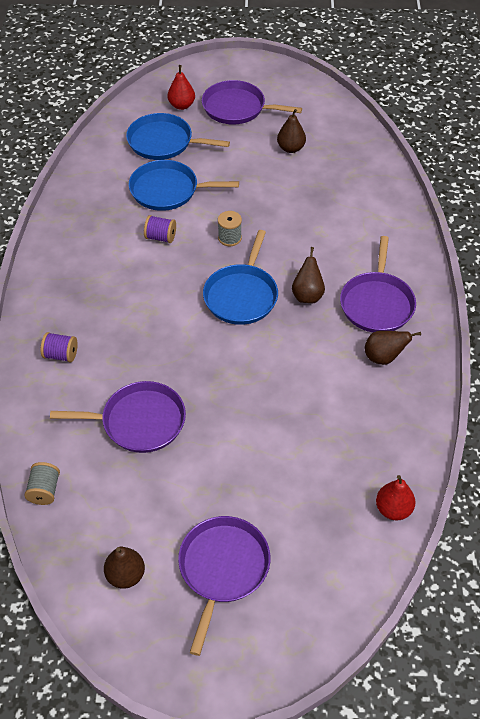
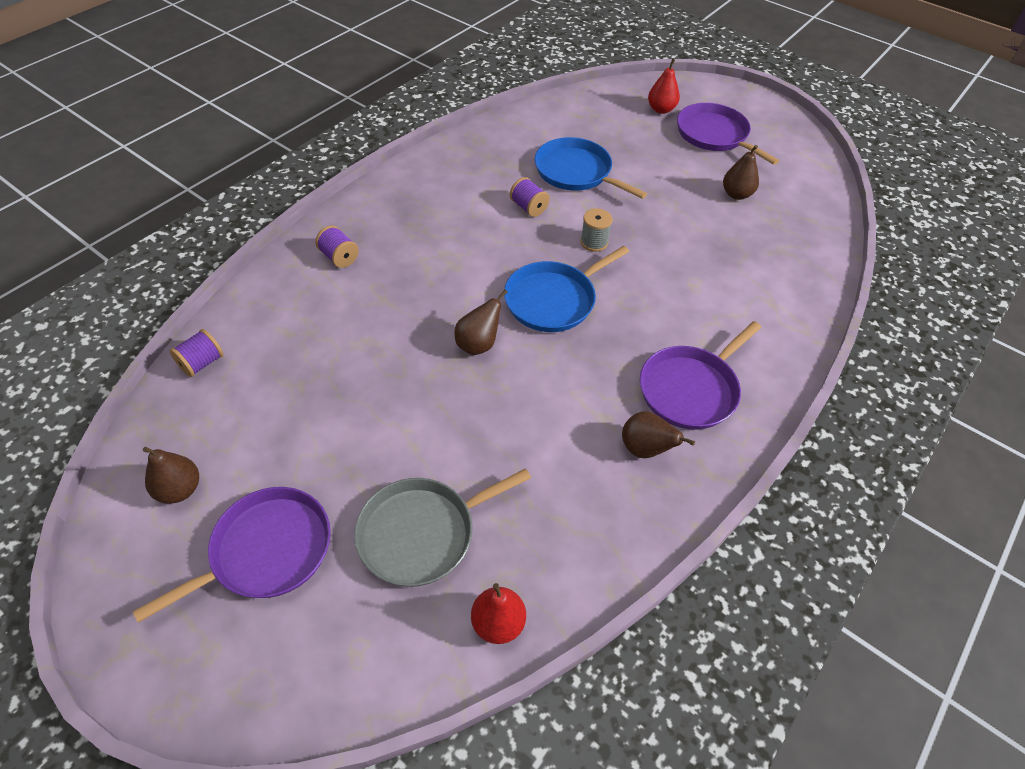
camera: 35 degrees right, 0 degrees up
(44, 490) = (202, 363): grey spool -> purple spool
(139, 421) = (341, 355): purple pan -> none
(163, 142) = (613, 131): blue pan -> none
(304, 492) = (422, 533): none -> grey pan
(307, 295) = (621, 337): brown pear -> brown pear (478, 344)

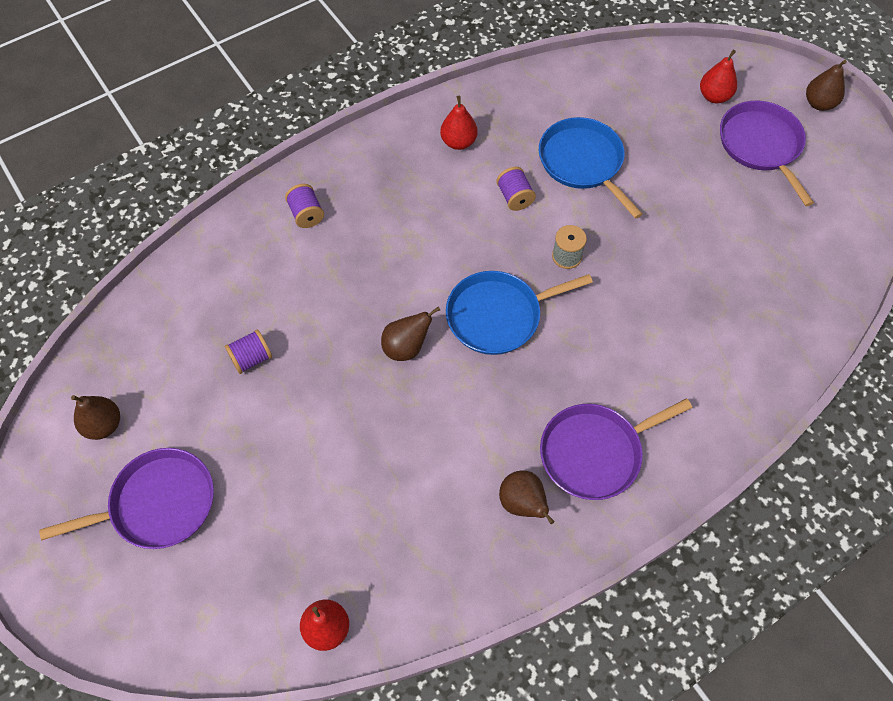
camera: 20 degrees right, 10 degrees up
(202, 363) = (152, 302): purple spool -> purple spool (251, 358)
(422, 533) = (291, 526): grey pan -> none
(461, 177) = (458, 142): none -> red pear
(736, 194) = (750, 231): brown pear -> brown pear (819, 103)

